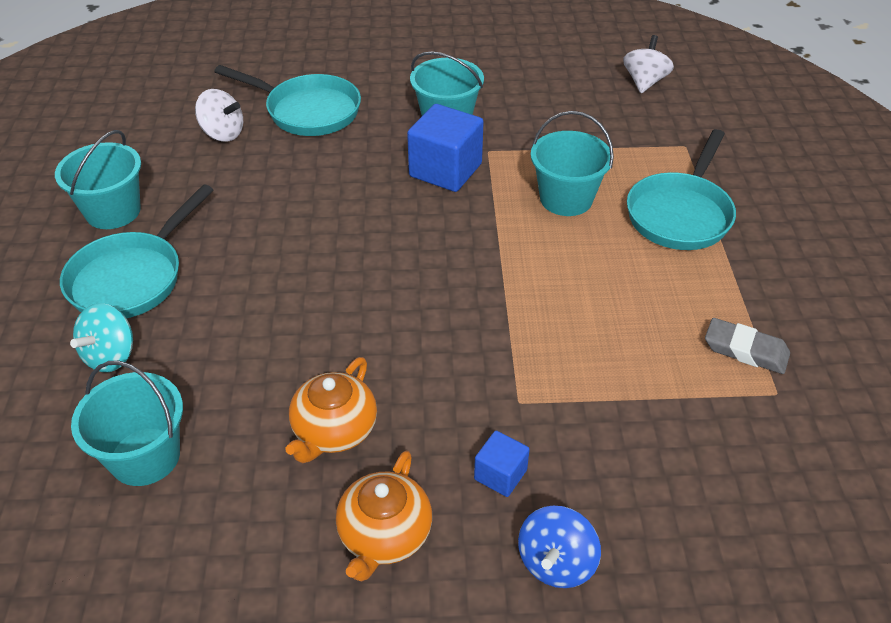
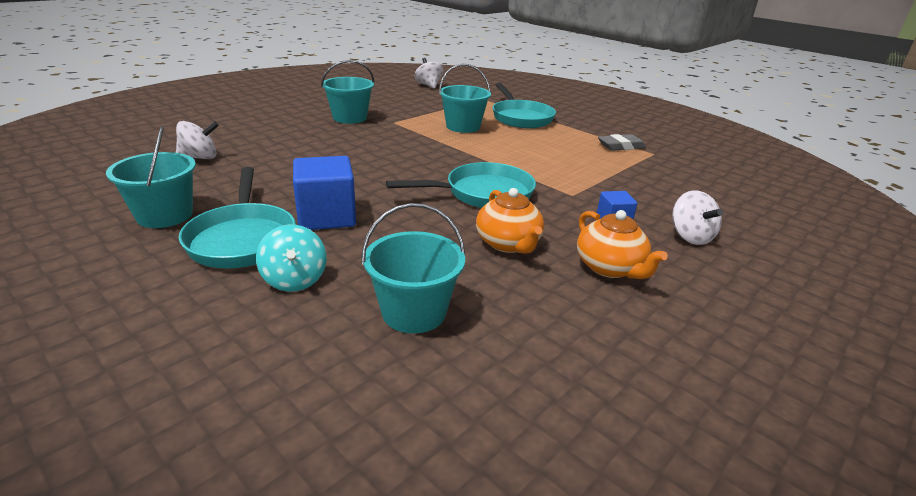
camera: 45 degrees left, 15 degrees down
(307, 111) = (251, 134): turquoise pan -> turquoise pan (483, 194)
(445, 170) = (382, 134): blue cube -> blue cube (326, 216)
(556, 562) = (690, 236): blue spinning top -> white spinning top

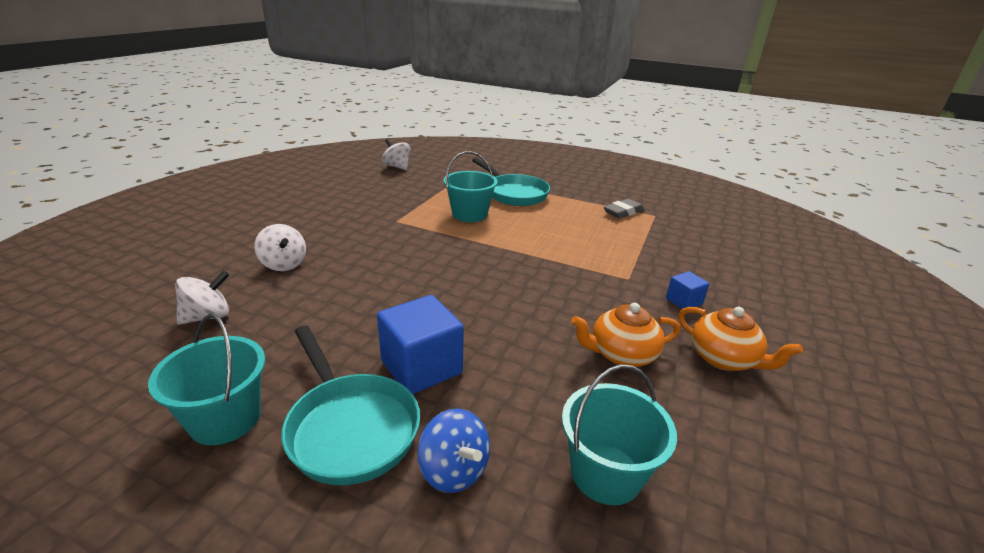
camera: 20 degrees left, 0 degrees up
(294, 280) = (454, 470): turquoise spinning top -> blue spinning top
(350, 118) = (346, 223): turquoise bucket -> none
(483, 194) = (552, 296): turquoise pan -> none
(508, 244) = (621, 354): orange teapot -> orange teapot turned 120 degrees clockwise
(690, 236) = (753, 304): white spinning top -> white spinning top (284, 264)

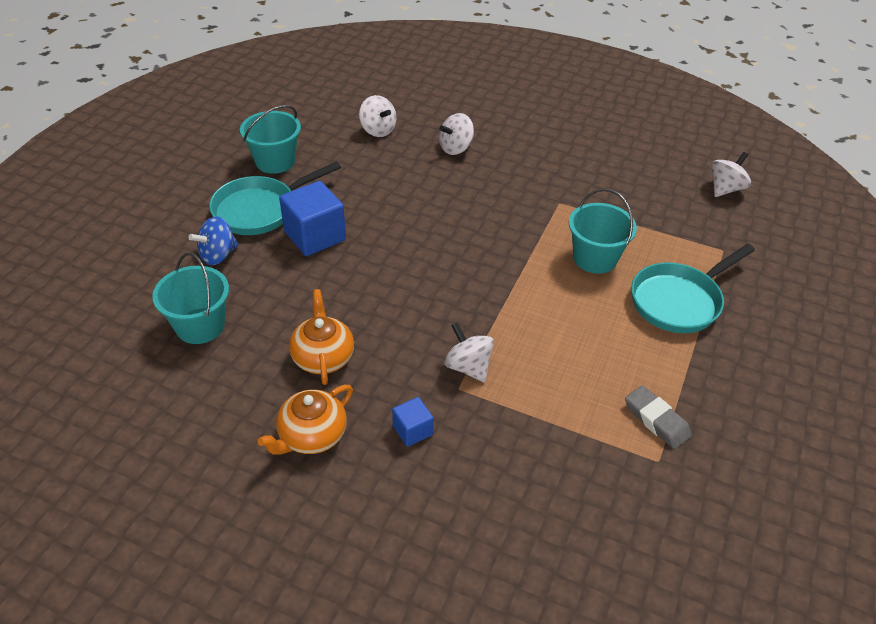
camera: 90 degrees right, 15 degrees up
(603, 273) = (468, 367): none -> white spinning top

